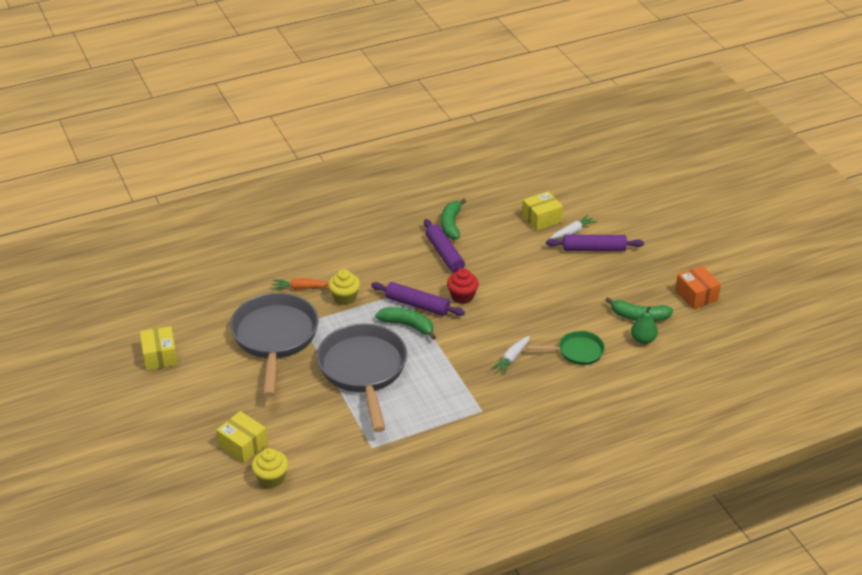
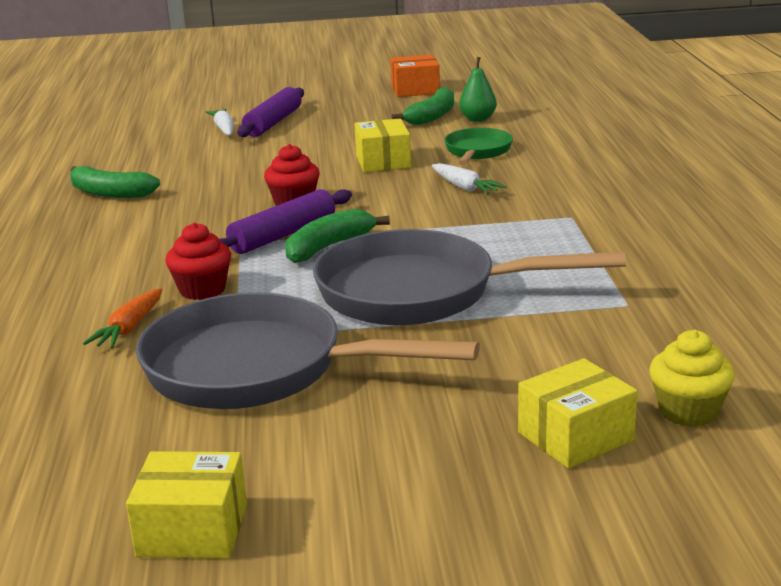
camera: 70 degrees left, 15 degrees down
(345, 297) = (202, 290): yellow cupcake -> red cupcake
(445, 254) = (178, 204): purple rolling pin -> none
(542, 219) = (173, 141): yellow box -> yellow box (383, 161)

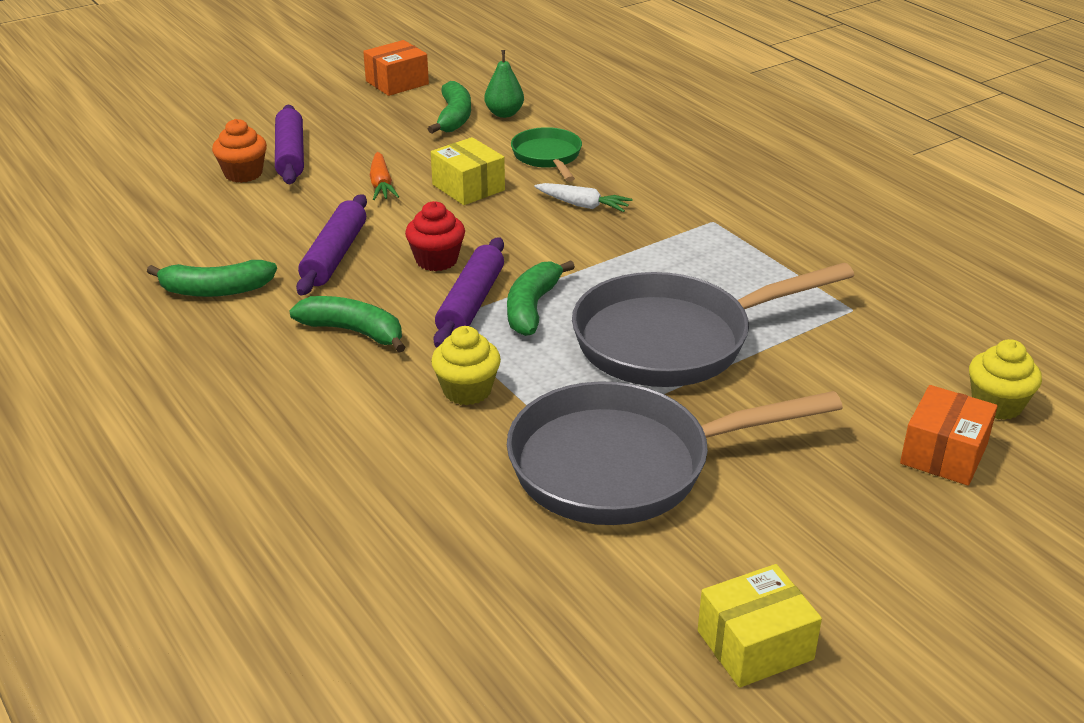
camera: 30 degrees left, 10 degrees up
(129, 328) = (447, 456): orange carrot -> orange carrot (381, 184)
(170, 236) = (354, 331): none -> green banana
(202, 290) = (467, 390): red cupcake -> yellow cupcake
(221, 187) = (335, 255): none -> purple rolling pin
(224, 129) = (243, 174): white carrot -> orange cupcake
(575, 436) = (943, 454): yellow box -> orange box

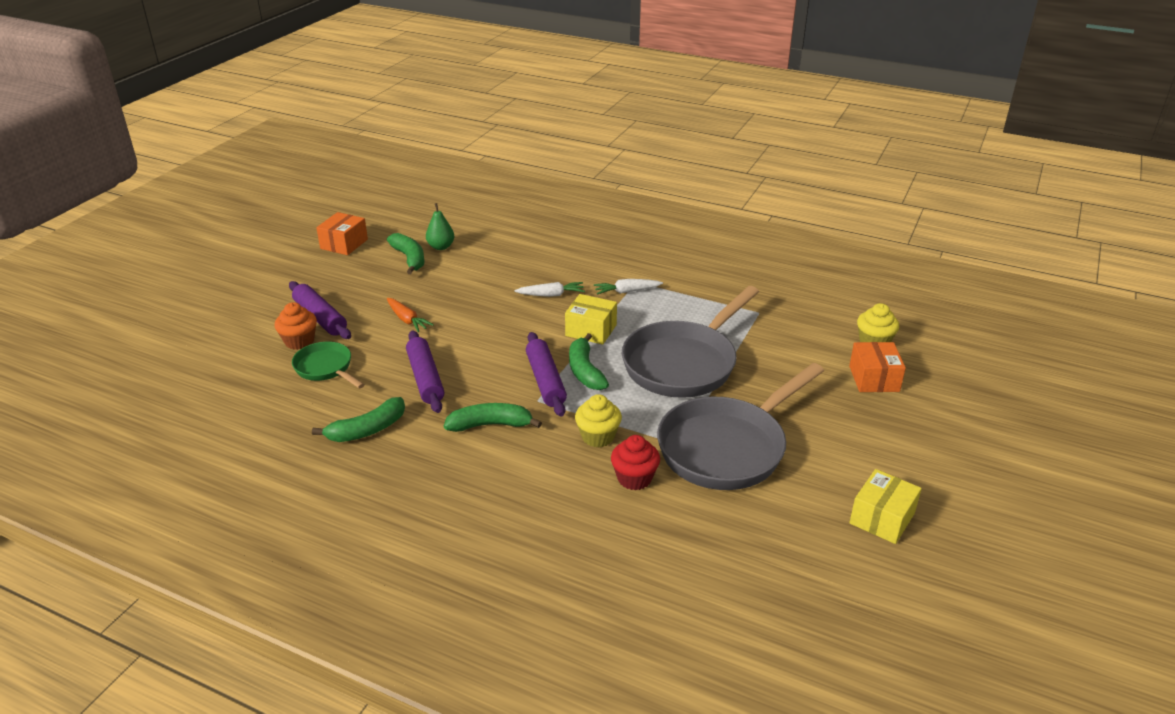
camera: 30 degrees left, 0 degrees up
(436, 260) = (496, 360): red cupcake -> red cupcake (634, 478)
(468, 187) = (467, 304): yellow box -> yellow box (591, 330)
(548, 157) = (498, 269): green pan -> green pan (326, 368)
(687, 229) = (627, 291): none -> white carrot

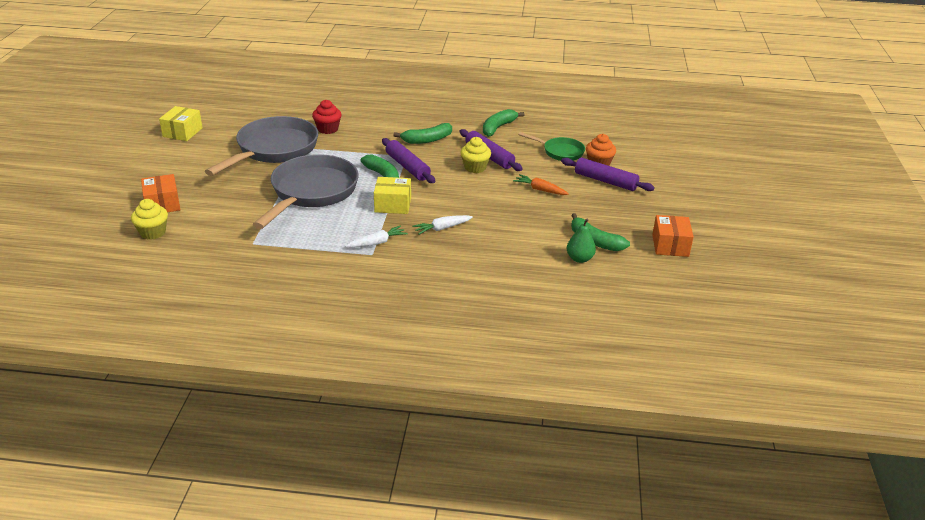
camera: 160 degrees right, 0 degrees up
(598, 437) = (357, 144): yellow cupcake -> yellow cupcake (475, 167)

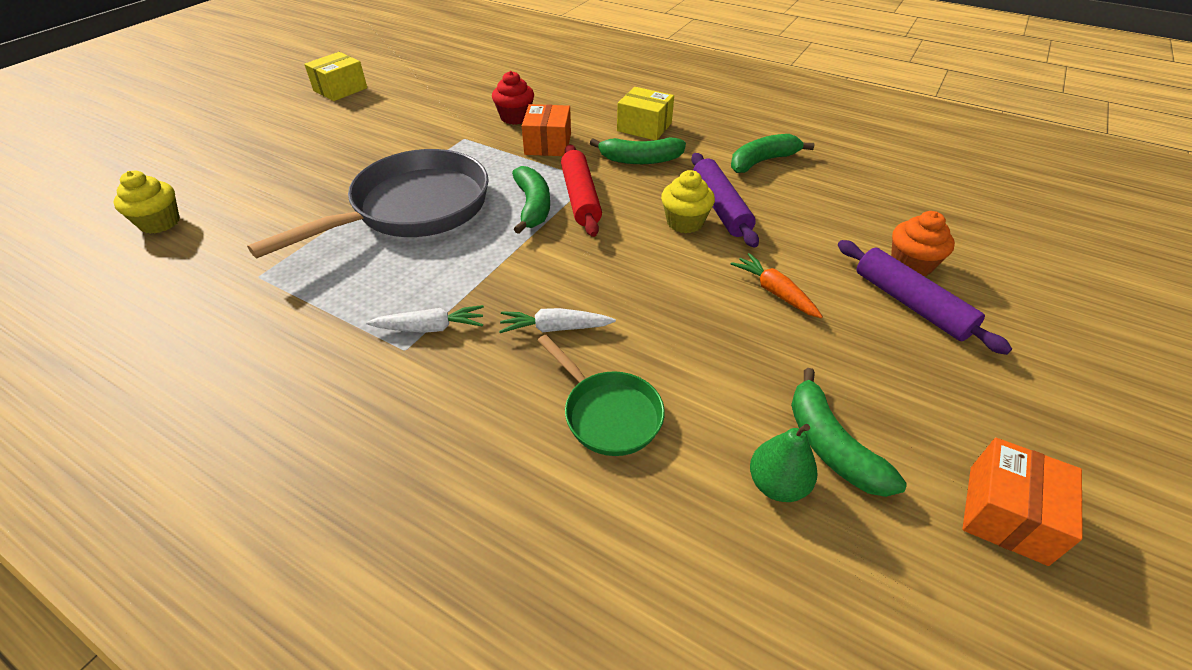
camera: 25 degrees right, 10 degrees up
(162, 204) = (217, 182): orange box -> orange box (548, 144)
(273, 150) = (422, 133): grey pan -> none
(393, 205) = (510, 260): yellow box -> yellow box (644, 127)
(407, 167) = (580, 198): purple rolling pin -> red rolling pin
(560, 152) = (847, 225): green pan -> green pan (608, 413)

